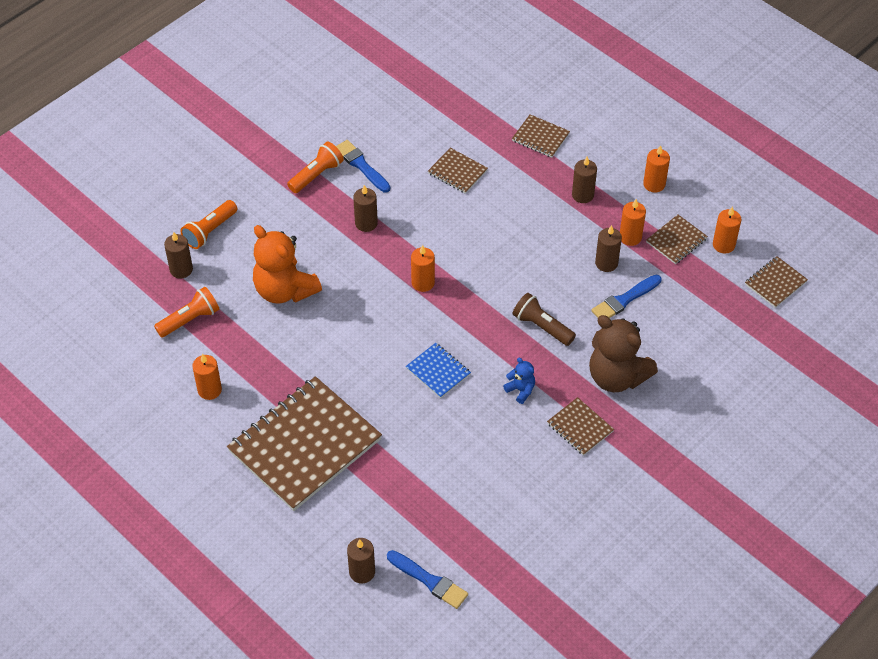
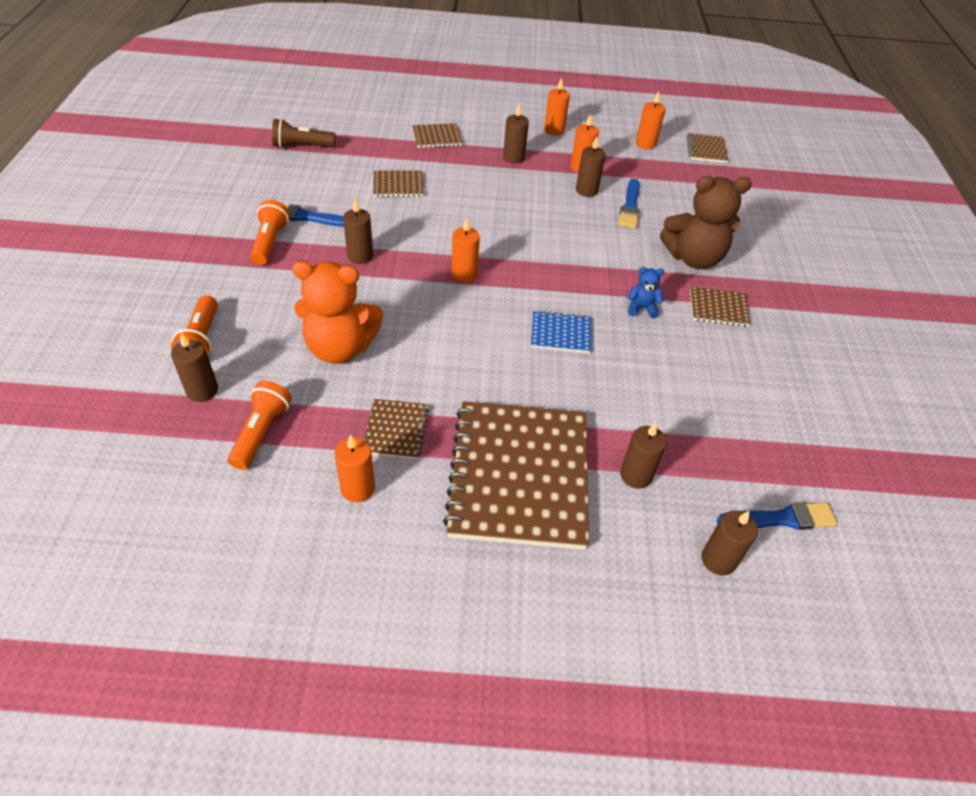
camera: 45 degrees left, 5 degrees down
(373, 494) = (636, 475): none -> brown candle
(542, 327) = (597, 255): brown flashlight -> brown flashlight (302, 146)
(676, 240) = (613, 155): brown notebook -> brown notebook (395, 430)

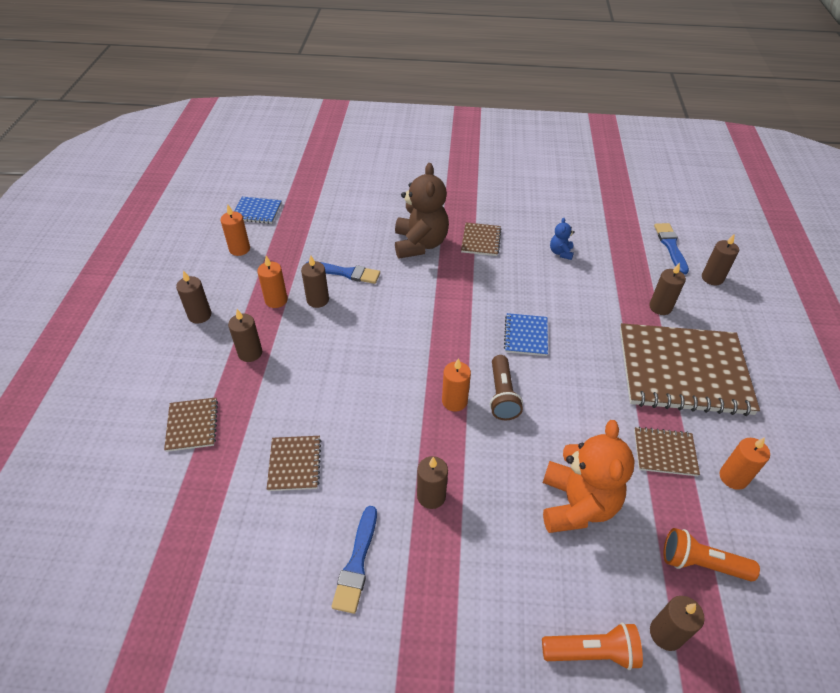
camera: 85 degrees left, 0 degrees up
(270, 242) = (409, 601): orange flashlight -> none
(302, 146) = (184, 590): brown flashlight -> brown flashlight (502, 395)
(554, 130) = (200, 315): orange candle -> brown candle
(641, 308) = (487, 283): blue teddy bear -> blue teddy bear (560, 252)
(706, 150) = (257, 211): brown notebook -> blue notebook

